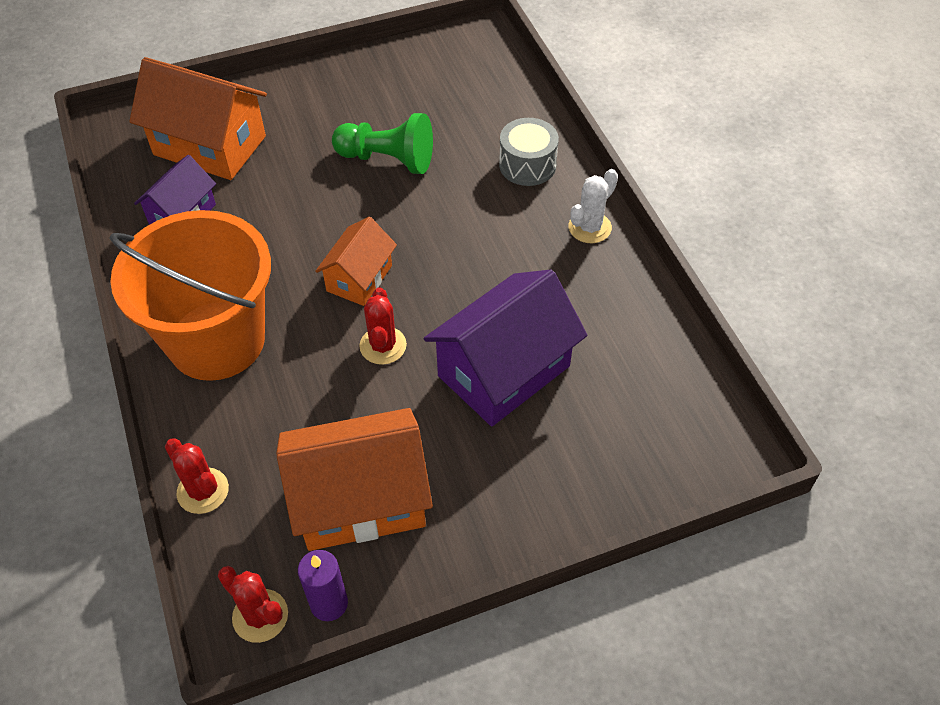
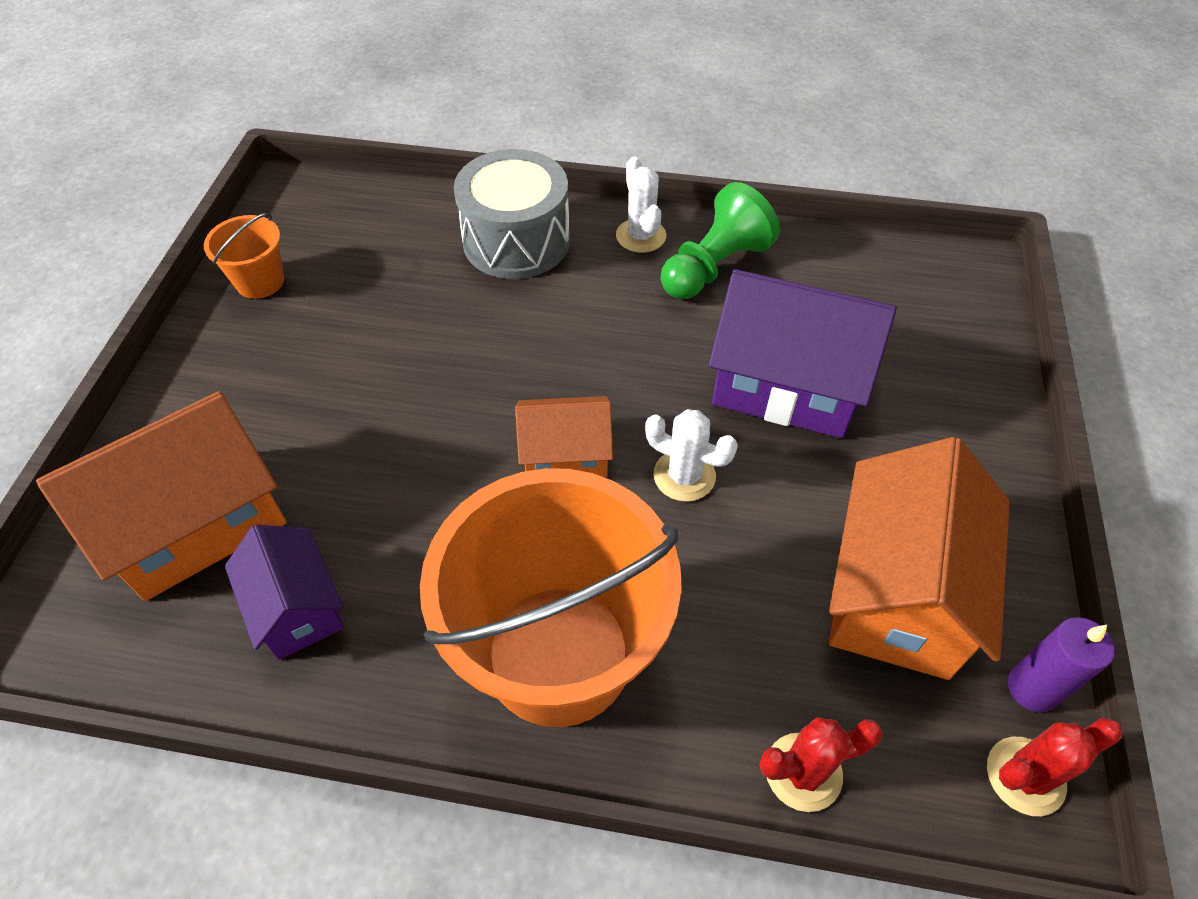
camera: 60 degrees left, 0 degrees up
(359, 278) = (565, 455): orange house -> orange house turned 60 degrees counterclockwise
(383, 345) = (684, 476): red cactus -> white cactus
(387, 159) = (400, 349): green pawn -> green pawn (714, 267)
(394, 69) = (260, 281): none -> orange bucket
(504, 371) = (786, 385): purple house -> purple house turned 60 degrees counterclockwise
(527, 165) = (516, 241): grey drum -> grey drum, size x1.52

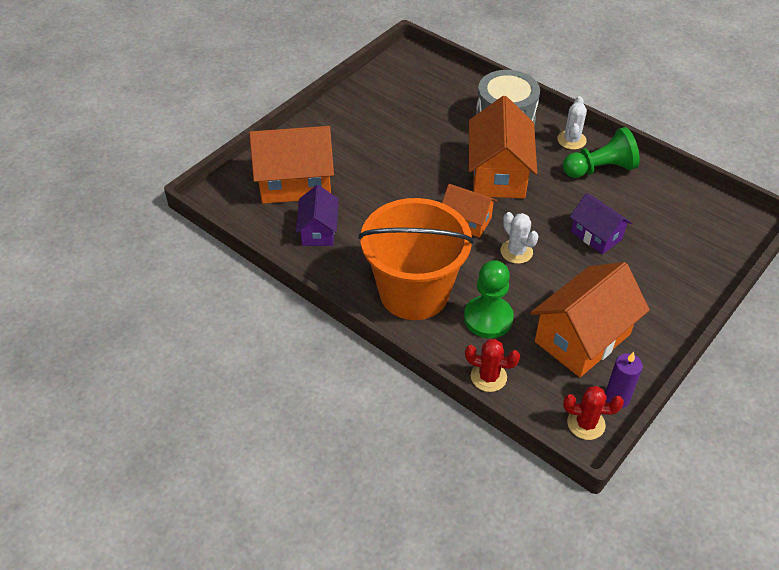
camera: 30 degrees right, 5 degrees down
(260, 281) = (371, 94): orange bucket -> none
(564, 342) = (498, 174): none -> orange house
(722, 639) = (488, 318): none -> green pawn
(786, 385) = (596, 235): purple house -> purple house, size x0.58

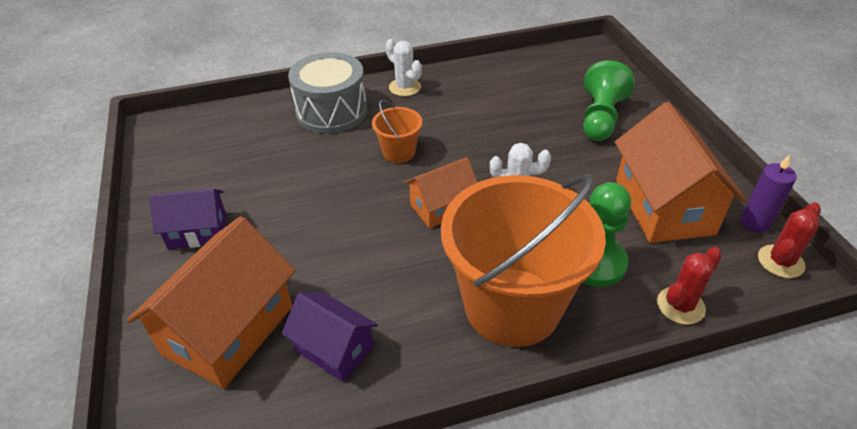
camera: 55 degrees left, 5 degrees down
(498, 174) = (399, 152): orange house -> orange bucket
(596, 235) = (538, 132): purple house -> purple house (197, 232)
(600, 169) = (457, 90): green pawn -> green pawn (600, 118)

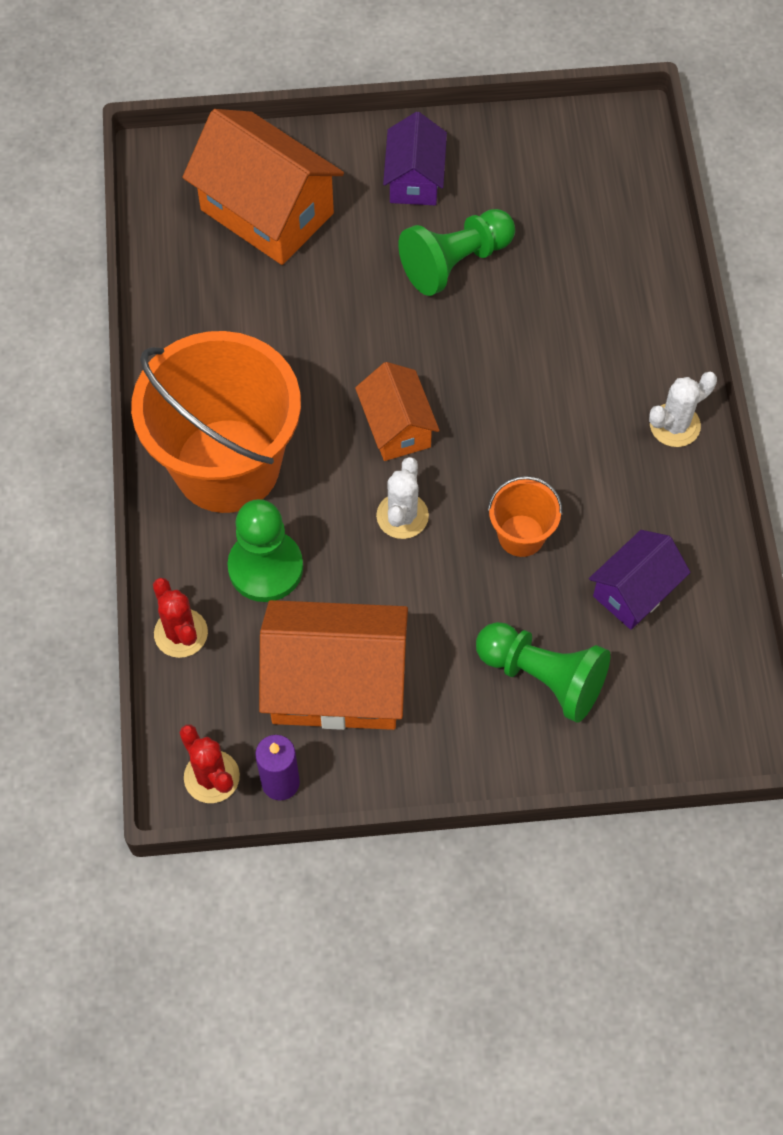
camera: 100 degrees right, 20 degrees up
(284, 197) = (455, 262): none -> green pawn
(331, 111) = (628, 324): grey drum -> none
(334, 349) = (219, 298): purple house -> purple house (634, 591)
(399, 152) = (516, 395): orange bucket -> orange bucket (521, 535)

